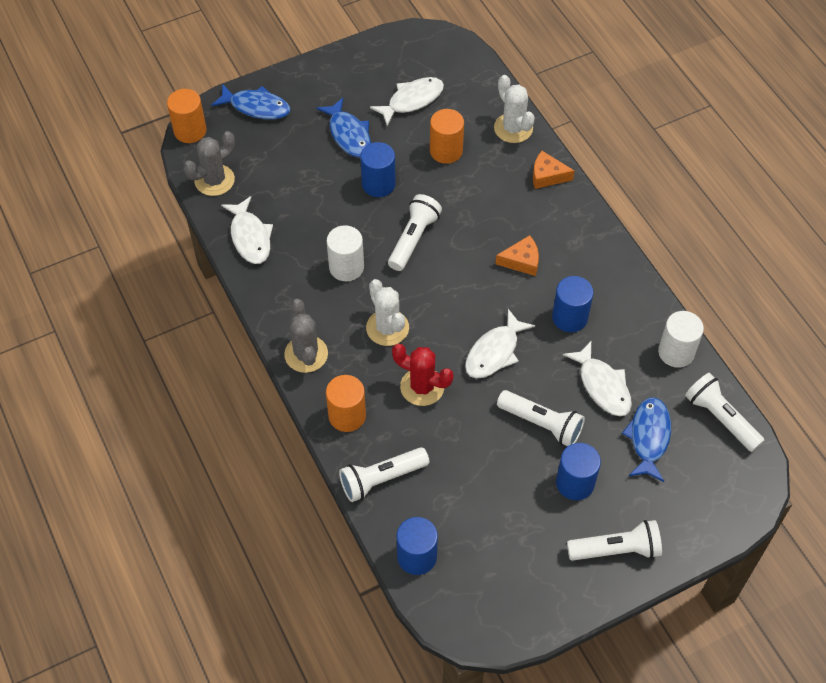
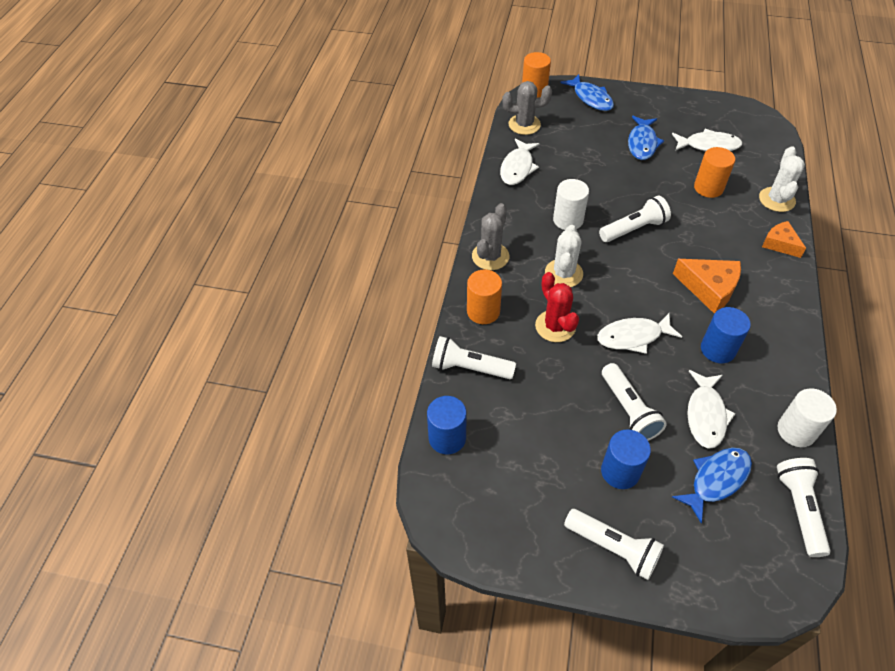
camera: 40 degrees right, 5 degrees down
(378, 184) = (637, 182): blue cylinder -> none
(521, 261) = (709, 288): orange cheese -> orange cheese, size x1.54

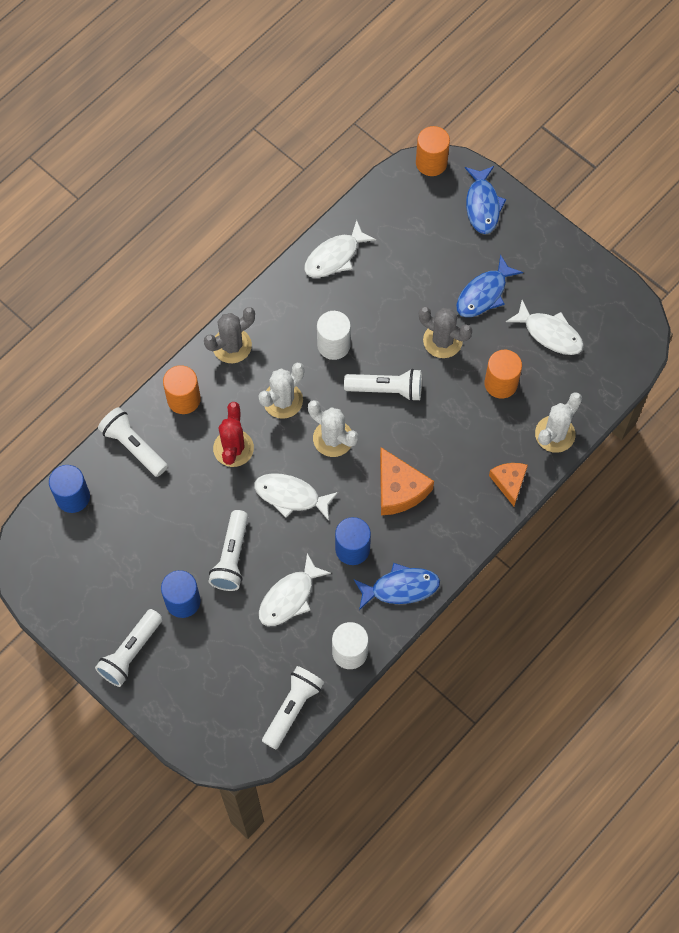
camera: 30 degrees right, 15 degrees up
(524, 125) = (384, 204): grey cactus -> grey cactus (442, 340)
(613, 548) = (130, 652): white flashlight -> white flashlight turned 60 degrees clockwise
(626, 280) = (333, 438): none -> white cactus
(716, 480) = (250, 651): blue fish -> blue fish (400, 588)

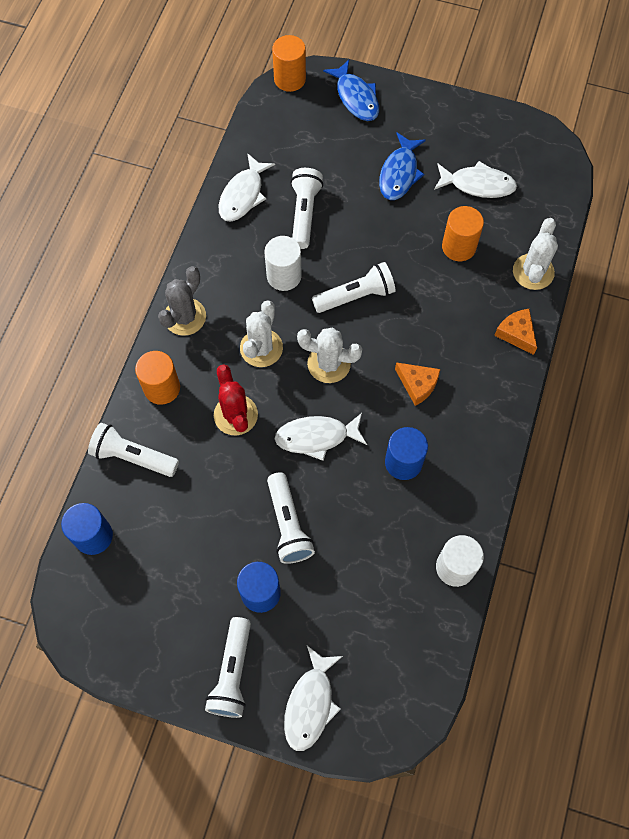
camera: 25 degrees left, 0 degrees up
(289, 597) = (367, 539): white fish -> white fish (310, 704)
(293, 708) = (429, 653): white flashlight -> white flashlight (304, 213)
(399, 489) = (417, 384): orange cheese -> orange cheese, size x0.65
(400, 588) = (470, 480): blue fish -> none
(442, 340) = (384, 230): grey cactus -> none

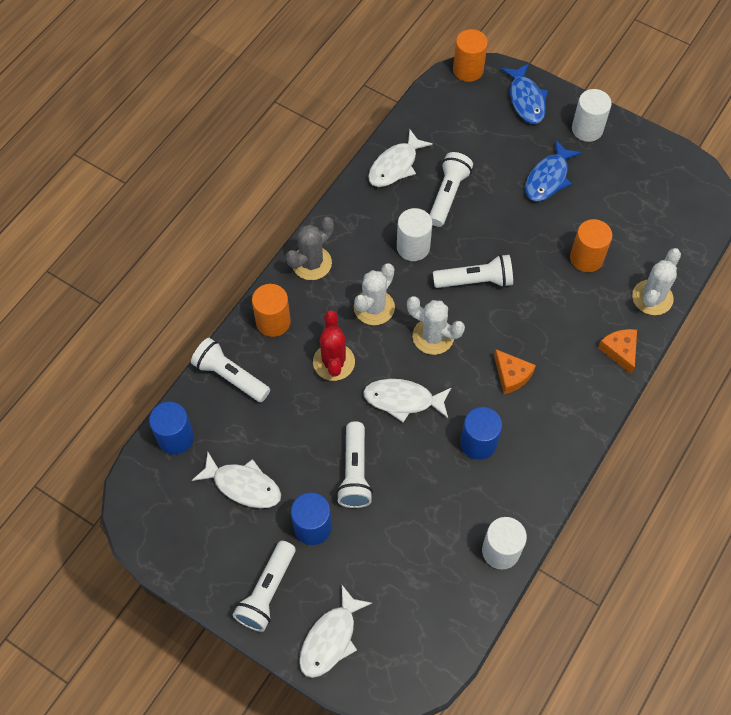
camera: 15 degrees right, 5 degrees down
(424, 114) = (587, 129): none -> white cylinder
(478, 184) = (621, 205): white fish -> white fish (243, 485)

